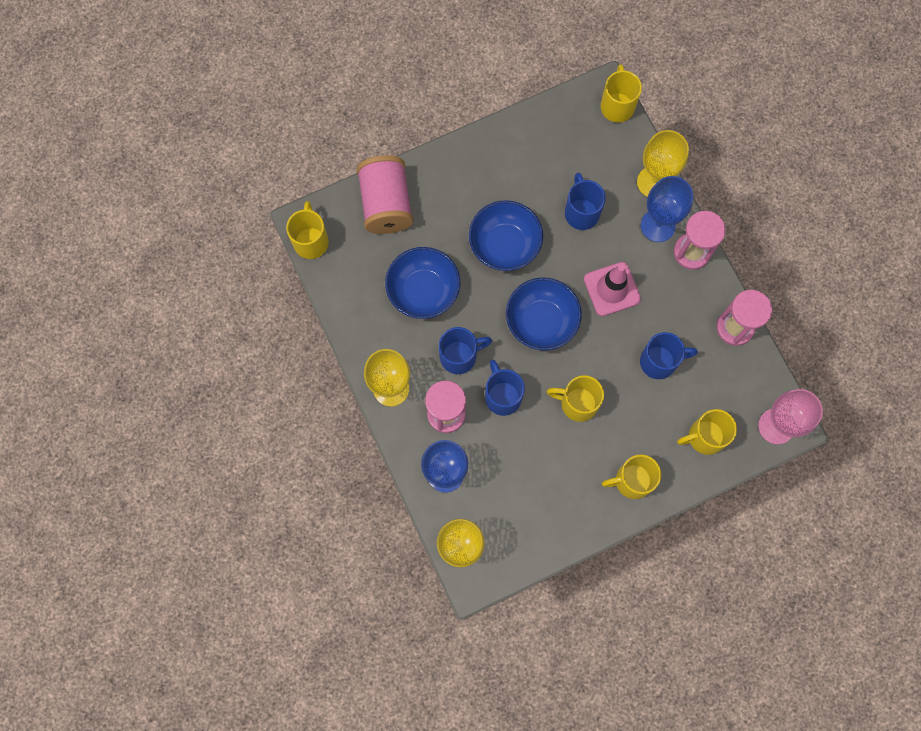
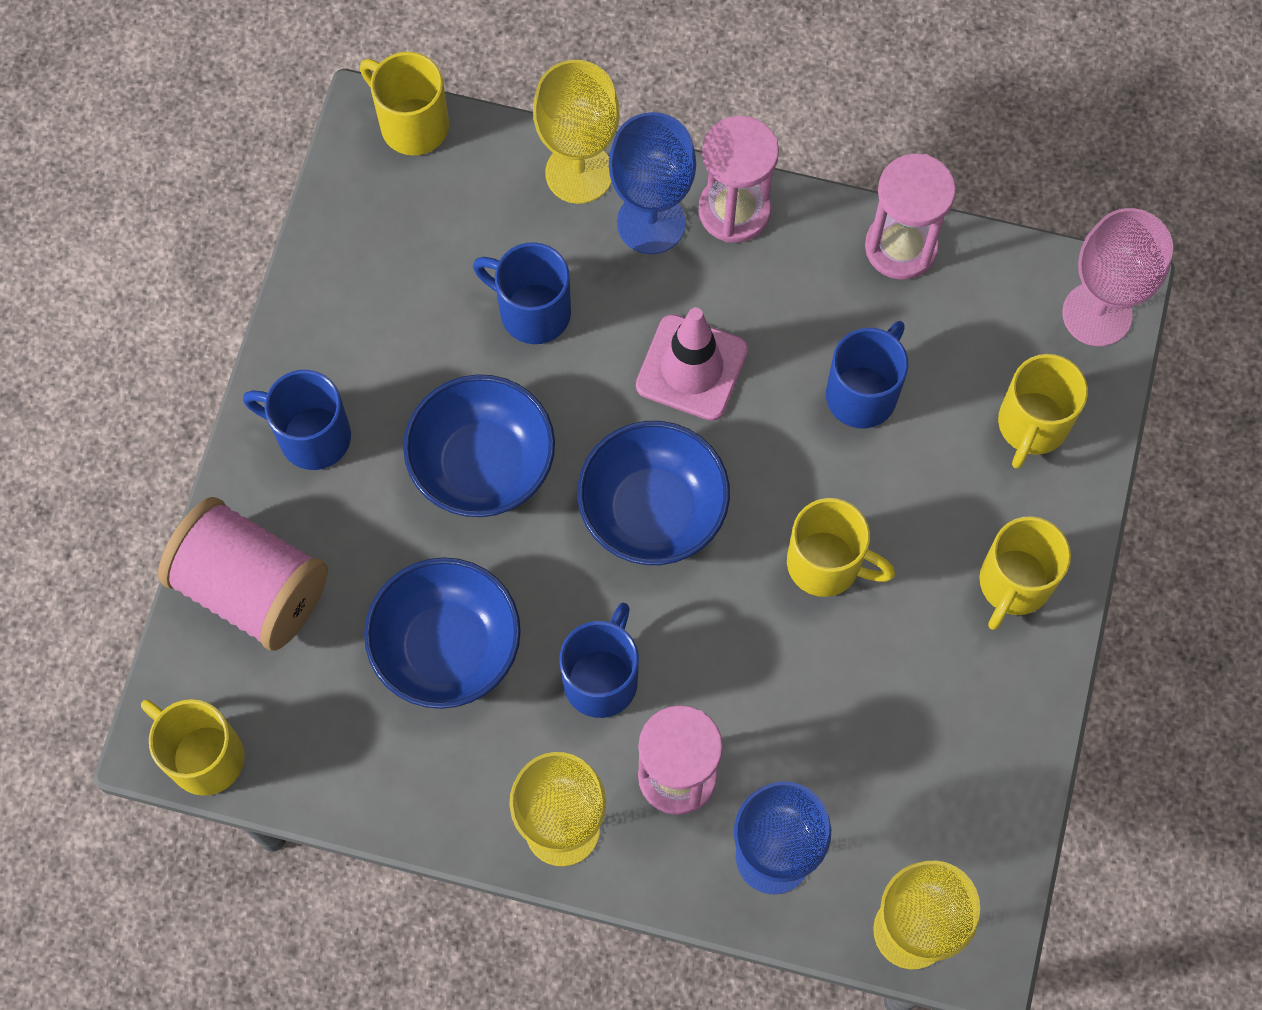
camera: 50 degrees left, 5 degrees down
(502, 396) = (720, 666): blue mug -> blue mug (311, 436)
(577, 403) = (827, 564): yellow mug -> yellow mug turned 120 degrees counterclockwise

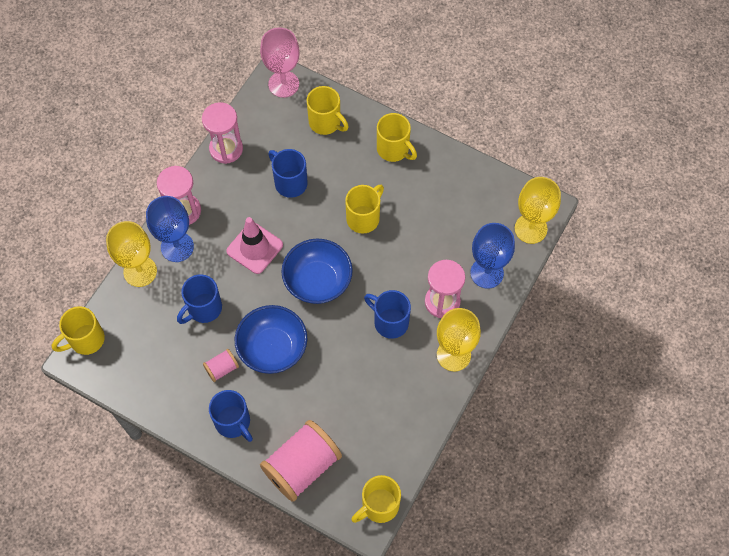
camera: 75 degrees left, 5 degrees down
(311, 436) = (233, 422): blue mug -> blue mug turned 75 degrees counterclockwise
(416, 382) = (222, 368): none -> pink spool
(447, 647) = (356, 384): blue bowl -> none

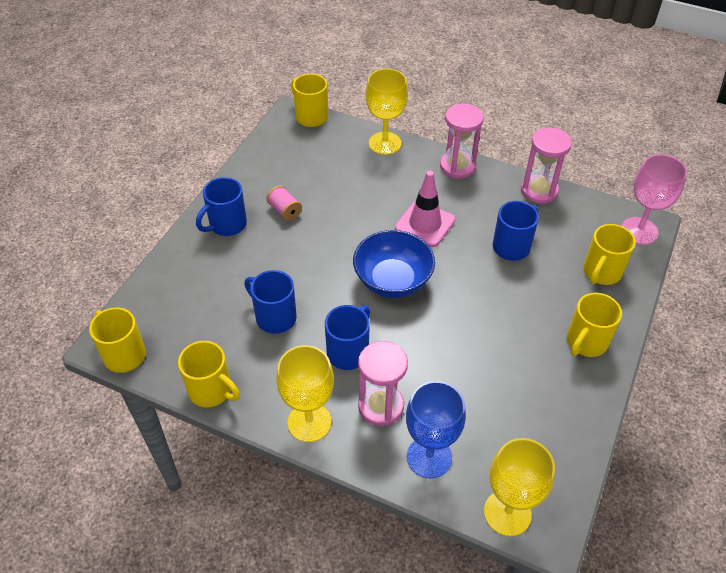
camera: 85 degrees right, 15 degrees down
(177, 247) = (415, 166): blue goblet -> none
(203, 309) = (349, 191): blue mug -> blue mug (274, 317)
(273, 348) = (309, 248): blue bowl -> none
(302, 466) = (175, 283): pink spool -> none
(364, 218) = (482, 318): yellow mug -> yellow mug (212, 391)

